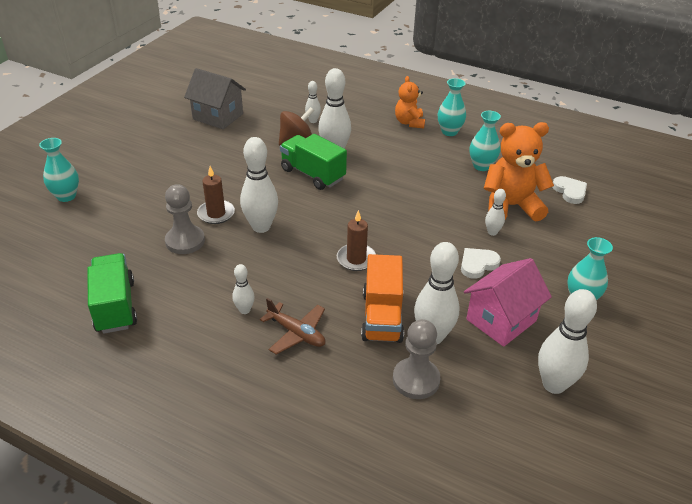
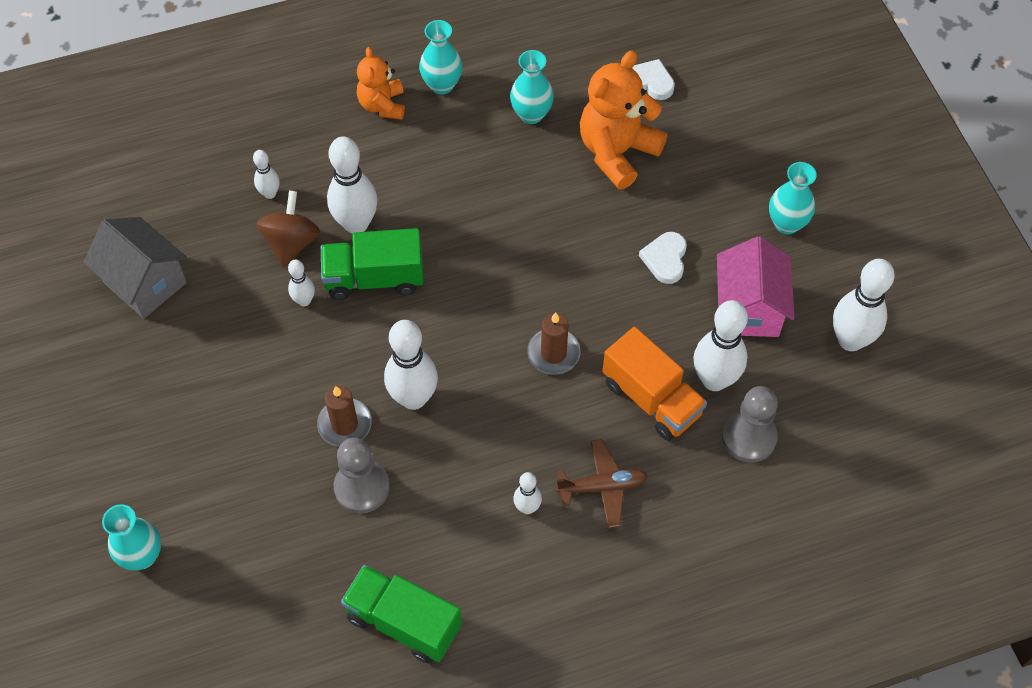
camera: 45 degrees left, 20 degrees up
(218, 116) = (145, 283): grey house -> grey house turned 60 degrees clockwise
(409, 122) = (382, 105): orange teddy bear -> orange teddy bear turned 45 degrees clockwise
(492, 232) = (636, 204): white bowling pin -> white bowling pin (304, 301)

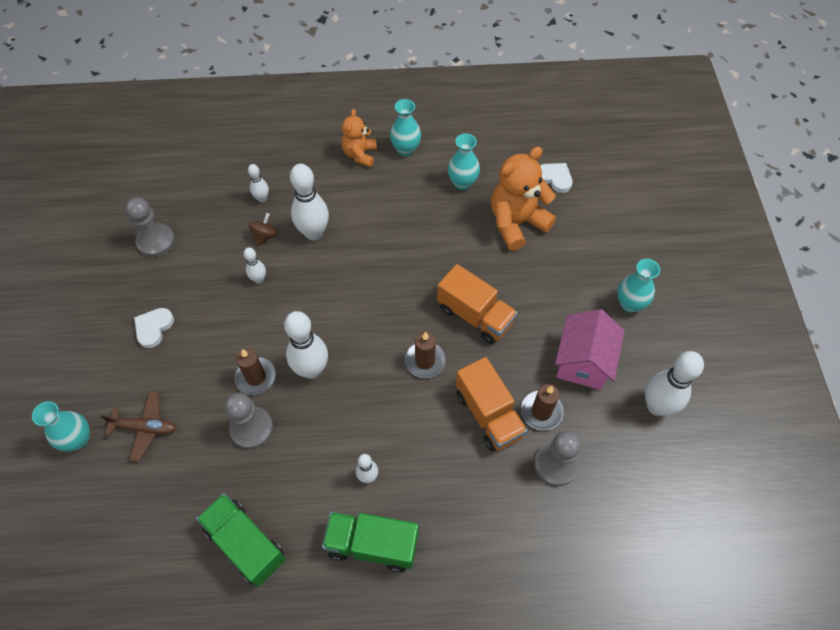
camera: 15 degrees right, 0 degrees up
(145, 283) = (156, 241): grey house -> grey pawn
(291, 243) = (265, 236): brown spinning top -> brown spinning top, size x0.62
(374, 278) = (313, 274): green truck -> green truck (372, 544)
(599, 282) = (475, 315): none -> orange truck
(602, 487) = (430, 475): brown plane -> brown plane (145, 428)
(665, 259) = (529, 309): white heart -> white heart (153, 328)
(714, 380) = (541, 411): white bowling pin -> brown candle

